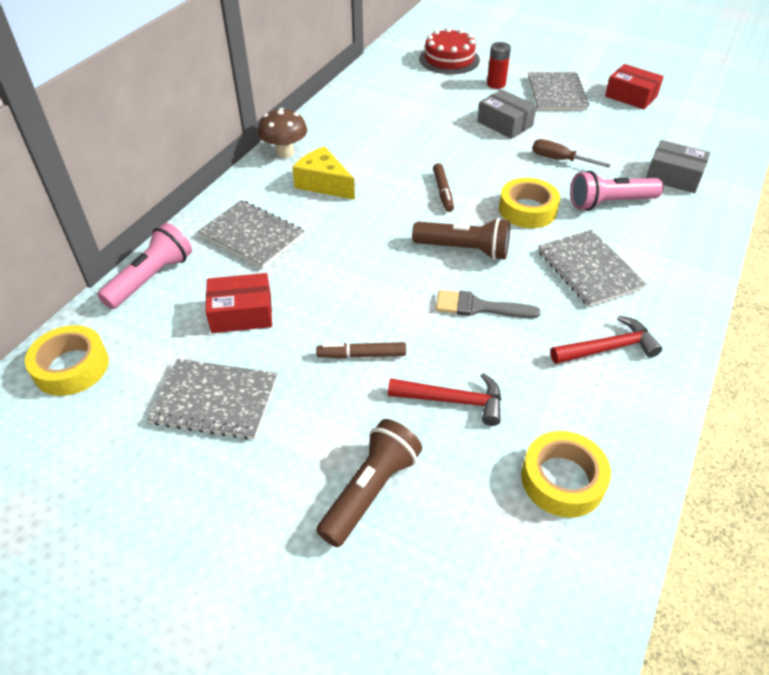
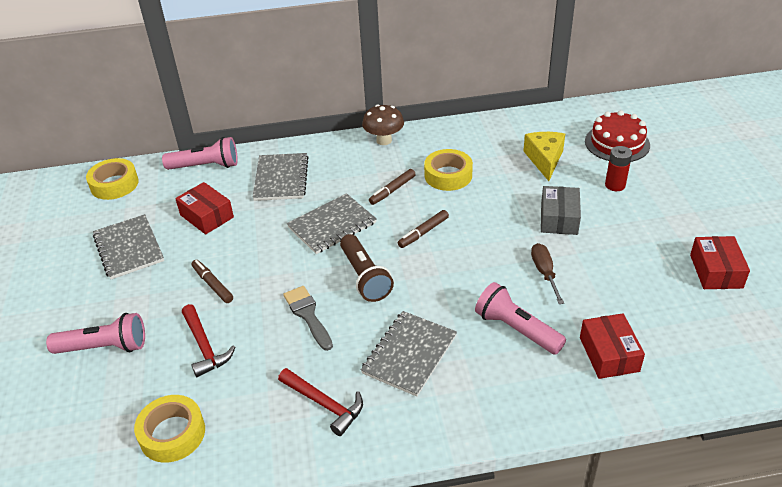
camera: 55 degrees right, 5 degrees down
(323, 184) = (368, 175): yellow cheese -> yellow cheese (544, 159)
(364, 181) = (392, 190): none -> brown marker
(370, 490) = (104, 347): brown flashlight -> pink flashlight
(527, 210) = (451, 286): yellow tape -> yellow tape (448, 175)
(556, 93) = (650, 225): grey notebook -> grey notebook (332, 225)
(673, 176) = (609, 354): grey box -> red box

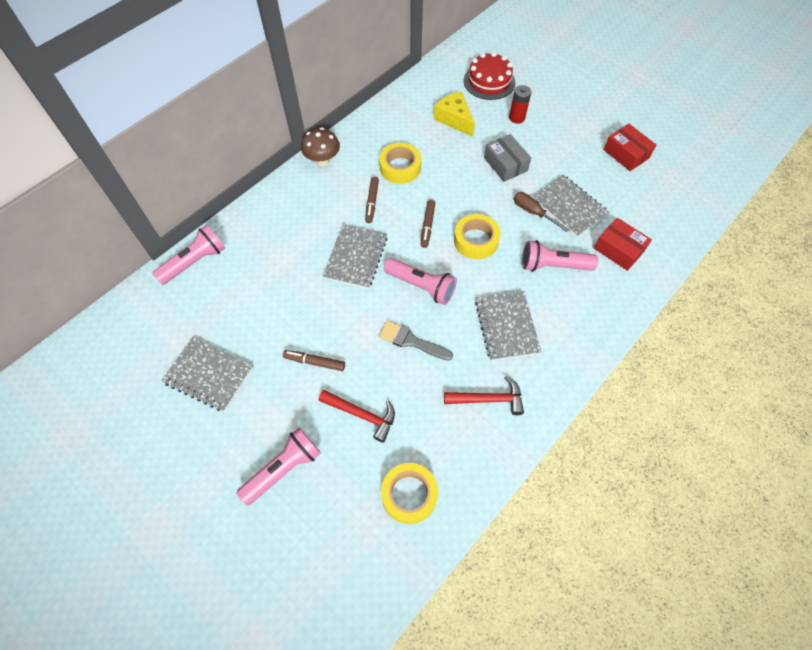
camera: 40 degrees left, 20 degrees up
(114, 184) = (126, 325): yellow tape -> yellow tape (476, 240)
(206, 216) = (246, 307): red box -> none
(281, 178) = (274, 238): grey notebook -> grey notebook (569, 207)
(365, 277) = (421, 286): brown flashlight -> pink flashlight

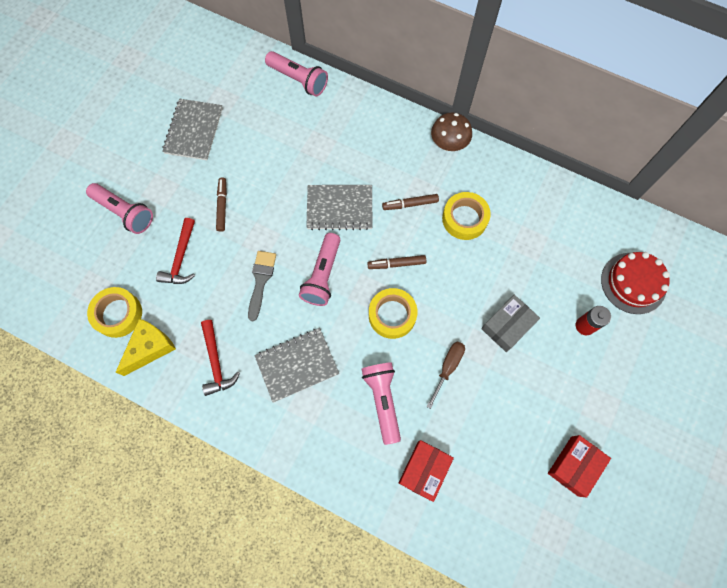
camera: 75 degrees right, 10 degrees up
(454, 119) = (555, 257): yellow cheese -> yellow cheese (150, 348)
(569, 207) = (468, 406): grey notebook -> none

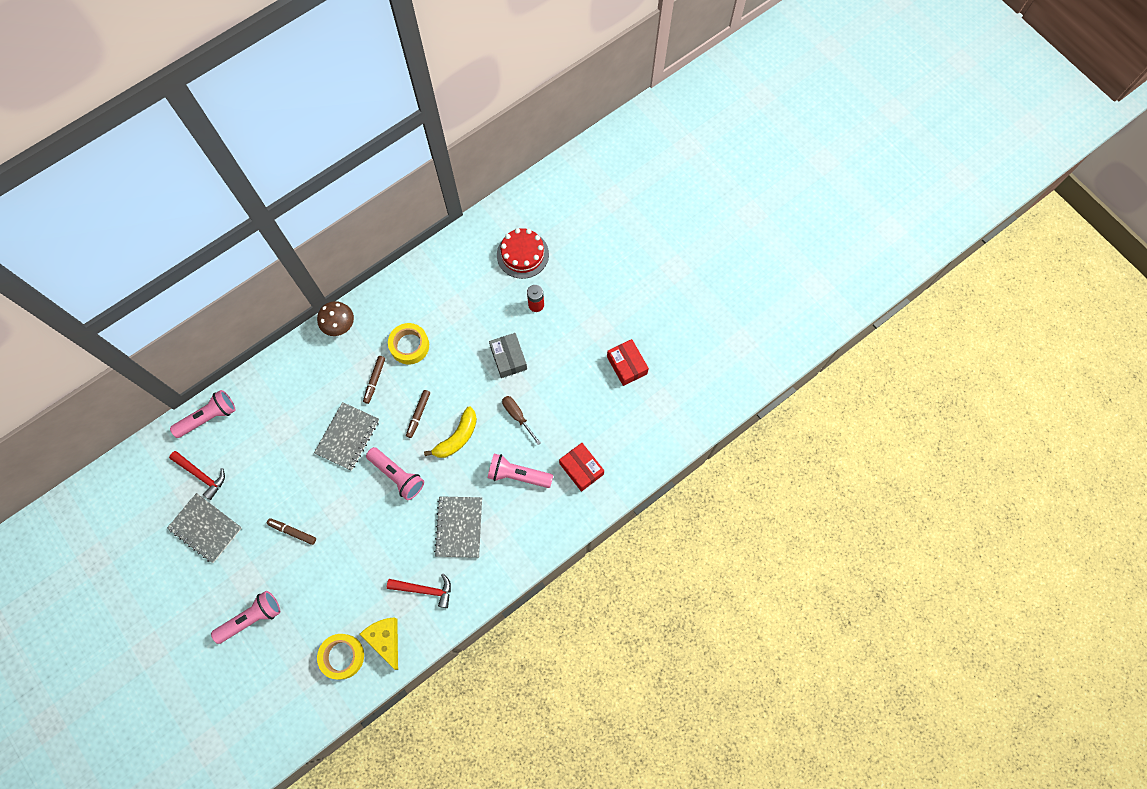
camera: 65 degrees left, 0 degrees up
(181, 258) = (321, 585): red hammer -> red hammer (201, 475)
(261, 280) = (375, 526): grey brush -> none
(392, 315) = (457, 437): yellow tape -> yellow banana

